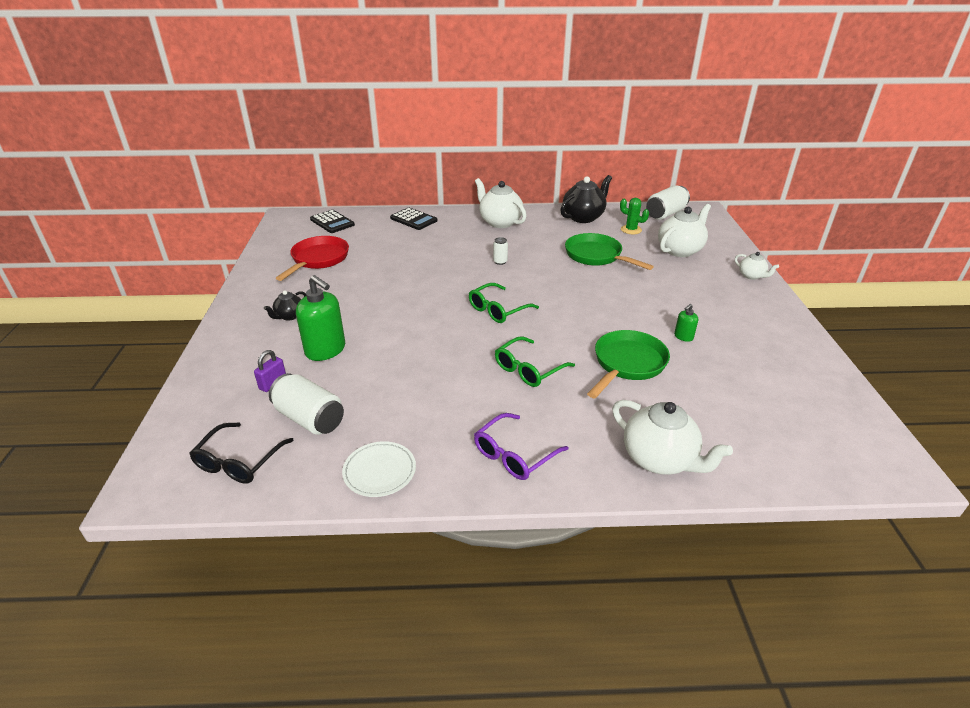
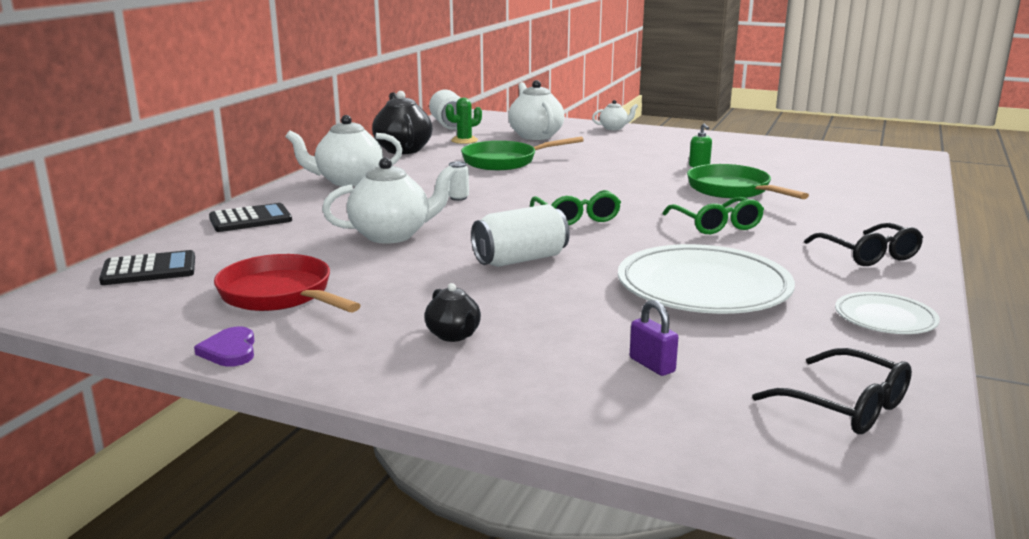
camera: 65 degrees left, 15 degrees down
(254, 269) = (230, 350): none -> purple heart
(310, 418) = (758, 347): white can -> white can (520, 259)
(326, 350) = (586, 319): green soap dispenser -> none
(395, 383) = (703, 288): none -> white plate
(514, 455) = (868, 255): purple glasses -> black glasses
(659, 459) = (887, 208): white teapot -> white teapot (392, 235)

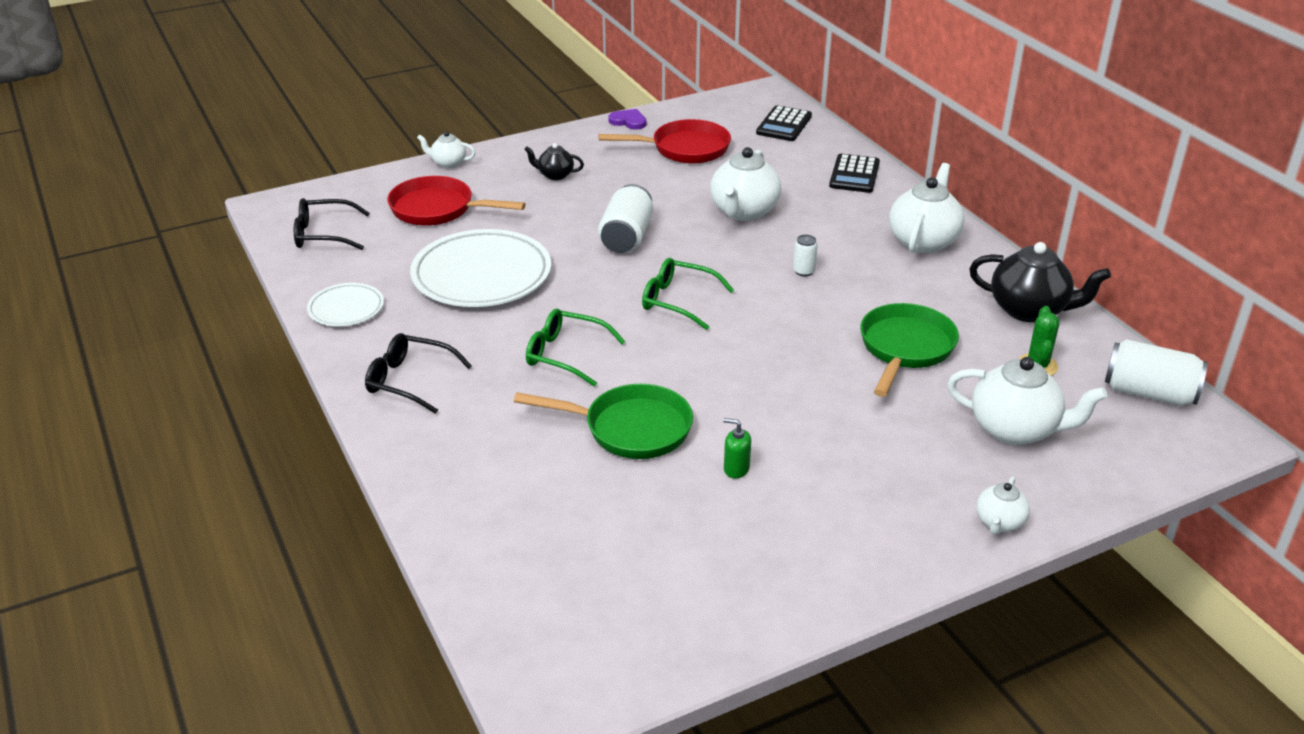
camera: 130 degrees right, 15 degrees up
(538, 419) = (448, 163): none -> white teapot
(652, 365) = (437, 209): purple padlock -> red pan

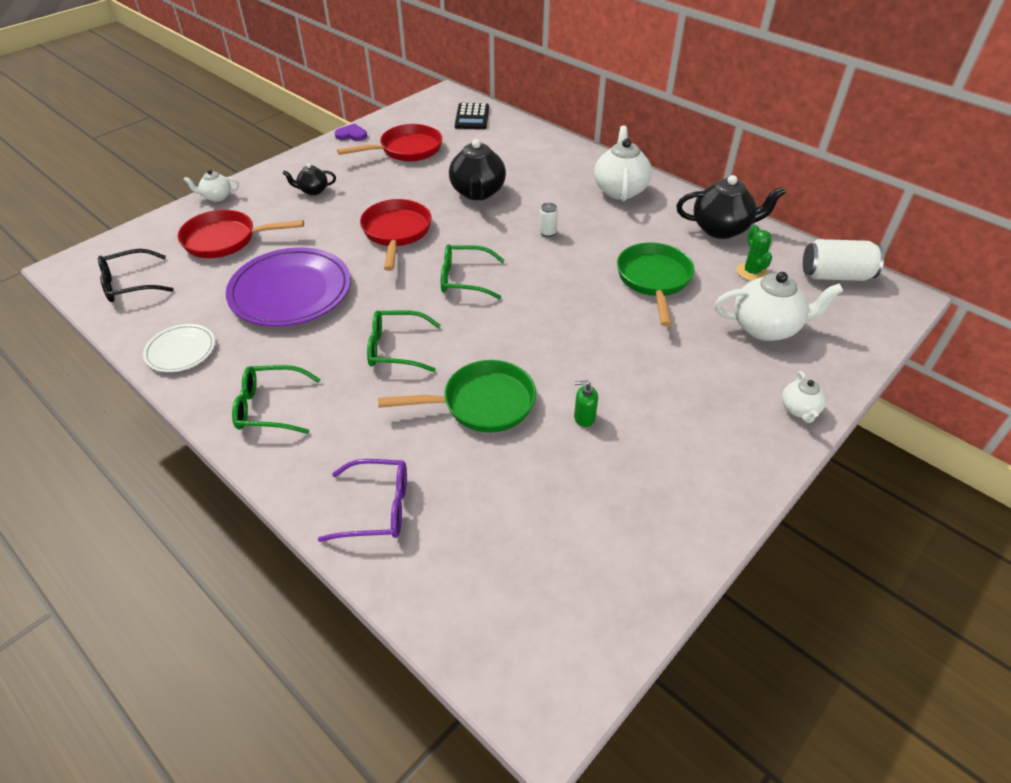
camera: 20 degrees left, 10 degrees up
(409, 381) = (270, 407): black glasses -> green glasses
(472, 497) = (377, 508): none -> purple glasses
(482, 275) = (291, 292): white plate -> purple plate
(626, 237) = (396, 232): white can -> red pan
(744, 212) = (477, 192): white teapot -> black teapot
(854, 174) = (543, 147): black calculator -> none

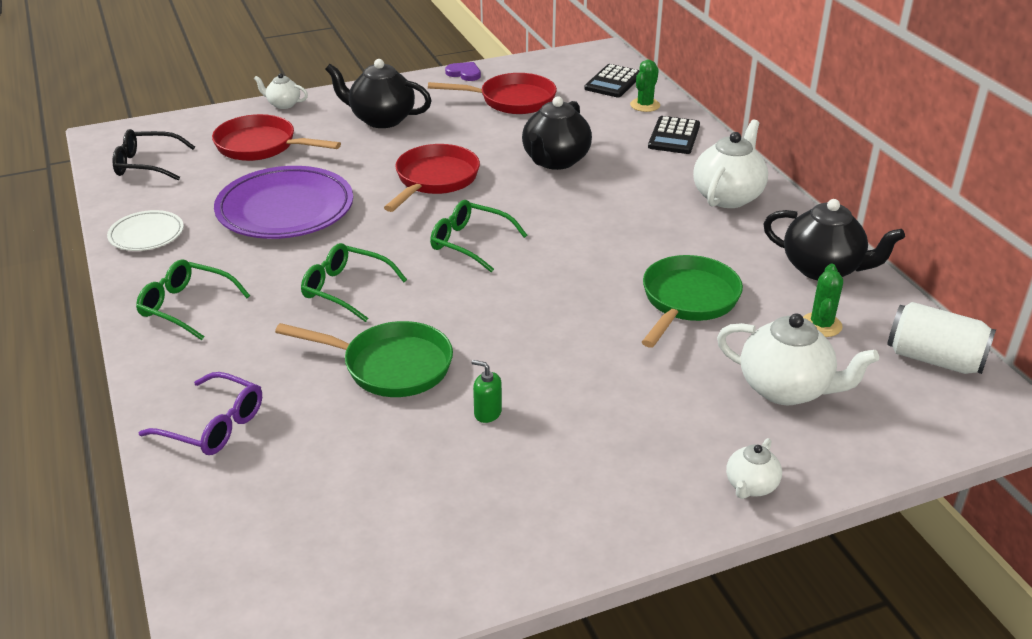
camera: 25 degrees right, 10 degrees down
(313, 191) = (381, 119): black teapot -> black teapot, size x1.88
(509, 131) = (645, 105): none -> green cactus
(547, 232) = (601, 220): white can -> none
(548, 151) = (674, 136): none -> black calculator

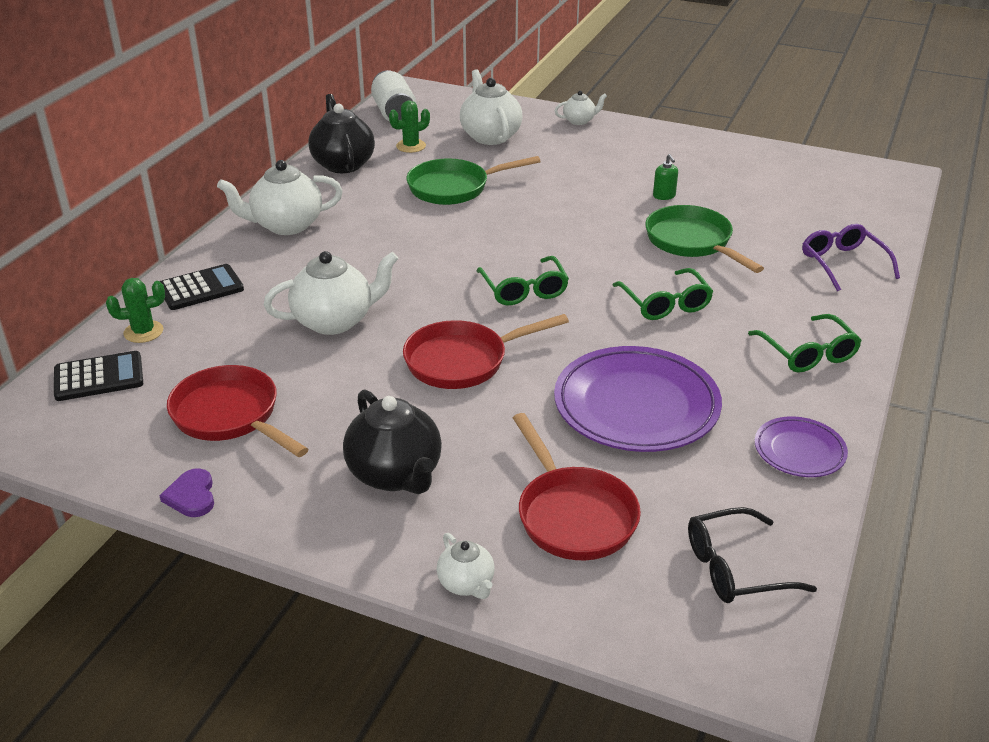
camera: 135 degrees left, 0 degrees up
(146, 235) = (799, 451): white plate -> purple plate
(147, 164) = (735, 568): black glasses -> black glasses turned 120 degrees clockwise
(555, 161) = (335, 321): black teapot -> white teapot

